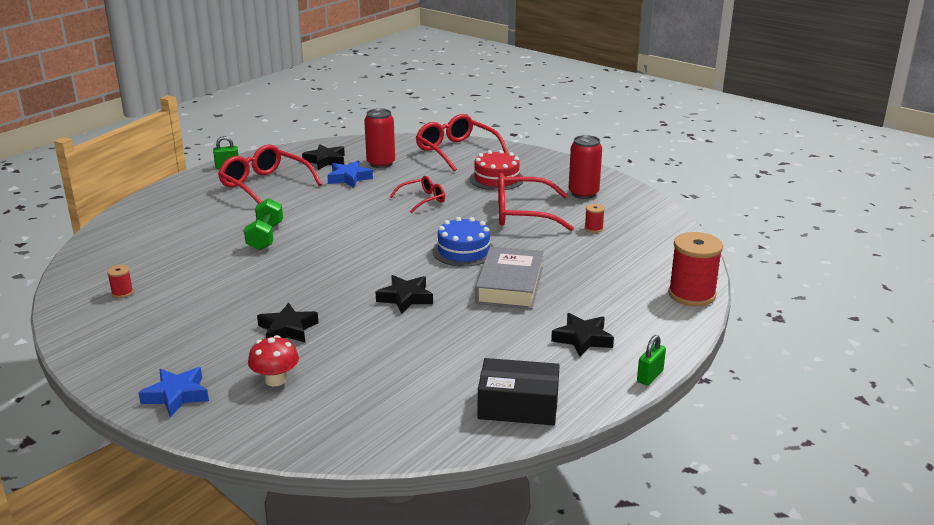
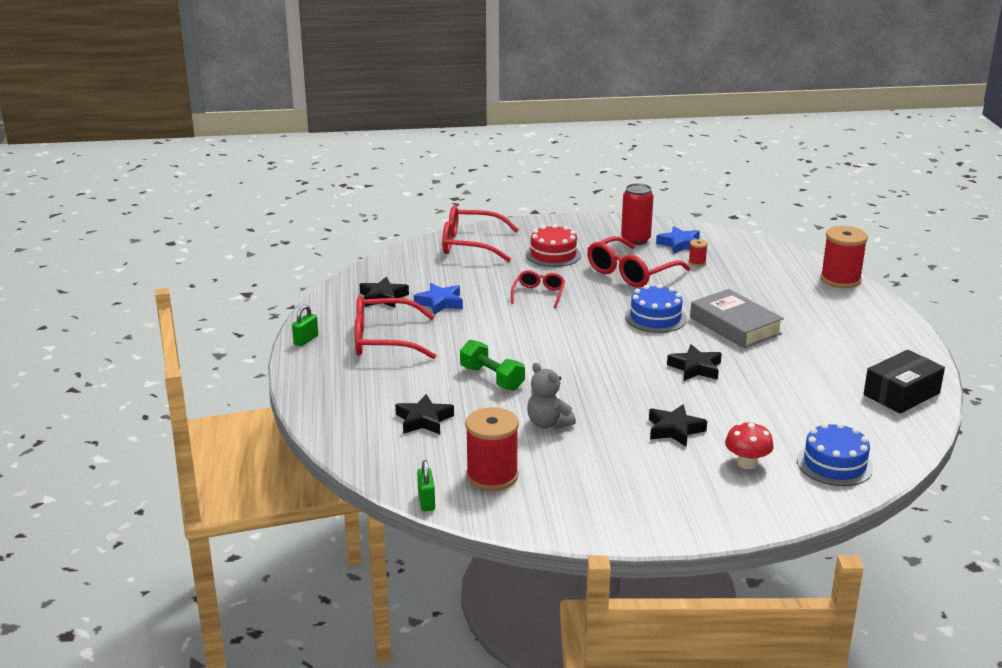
camera: 45 degrees left, 0 degrees up
(122, 292) = (492, 476): red spool -> red spool, size x2.22
(176, 395) = (714, 511): blue star -> blue star (680, 244)
(226, 281) = (548, 424): none -> grey teddy bear
(331, 421) = (834, 464): none -> blue cake
(381, 163) = (435, 280): red can -> none
(583, 339) = (847, 337): black star -> black star (424, 420)
(650, 376) = (922, 339): green padlock -> green padlock (426, 501)

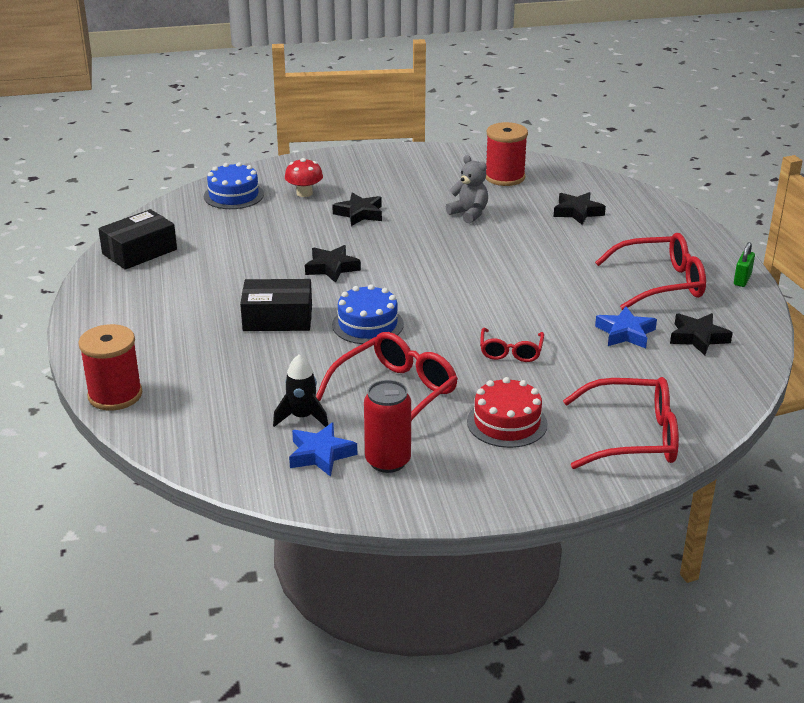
camera: 175 degrees right, 5 degrees up
(426, 501) = (547, 161): green padlock -> none
(492, 378) = (531, 249): green dumbbell -> none
(697, 262) = (302, 417): red spool -> black rocket
(735, 326) = (277, 318): grey book -> black box

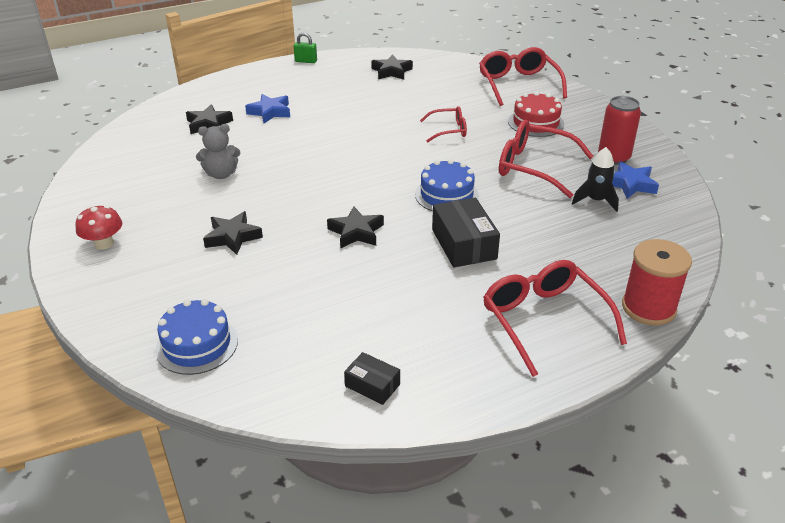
camera: 105 degrees left, 5 degrees up
(139, 252) = (372, 385): black box -> black box, size x0.56
(304, 193) = (184, 286): red mushroom -> red mushroom (104, 243)
(469, 214) = (221, 174): grey teddy bear -> grey teddy bear turned 135 degrees counterclockwise
(504, 177) = (135, 165): red spool -> none
(625, 333) = (399, 93): blue star -> blue star (270, 112)
(660, 283) = (322, 86): red glasses -> red glasses (544, 320)

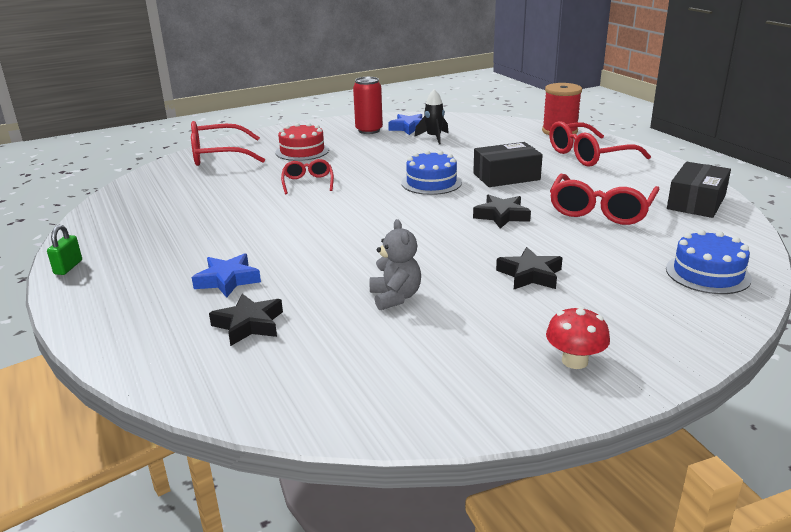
camera: 90 degrees left, 10 degrees down
(372, 385) = (696, 202): black box -> black box, size x1.77
(391, 71) = (146, 211): black star -> none
(534, 167) = (382, 153): red glasses -> red glasses (601, 210)

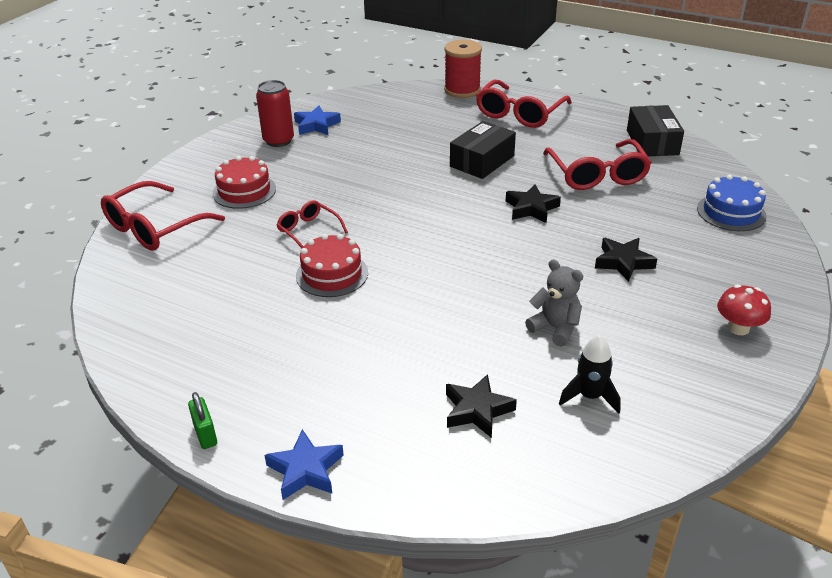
camera: 35 degrees left, 10 degrees up
(227, 280) = (393, 375): blue star -> blue star (305, 470)
(283, 210) = (332, 274): none -> red cake
(431, 182) = (426, 190): blue cake -> none
(434, 138) = (357, 131): black rocket -> black rocket (590, 396)

